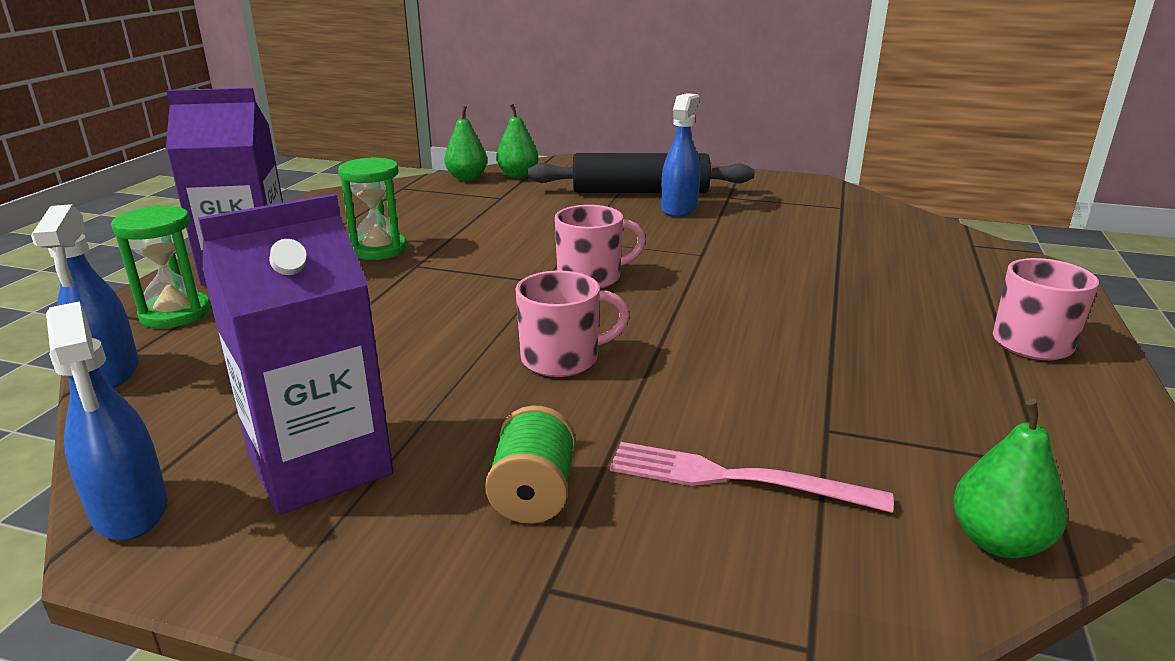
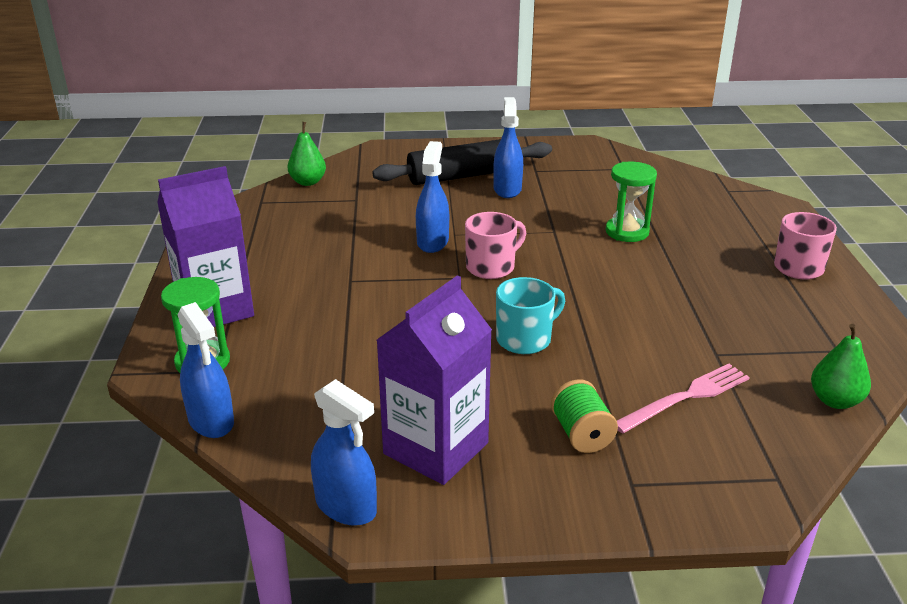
camera: 20 degrees left, 5 degrees up
(378, 249) = (305, 271): green hourglass -> green hourglass (627, 232)
(518, 175) = (349, 172): green pear -> none
(545, 244) = (432, 242): none -> blue spray bottle
(562, 359) = (525, 339): pink mug -> turquoise mug
(735, 478) = (686, 397): pink fork -> pink fork turned 150 degrees clockwise

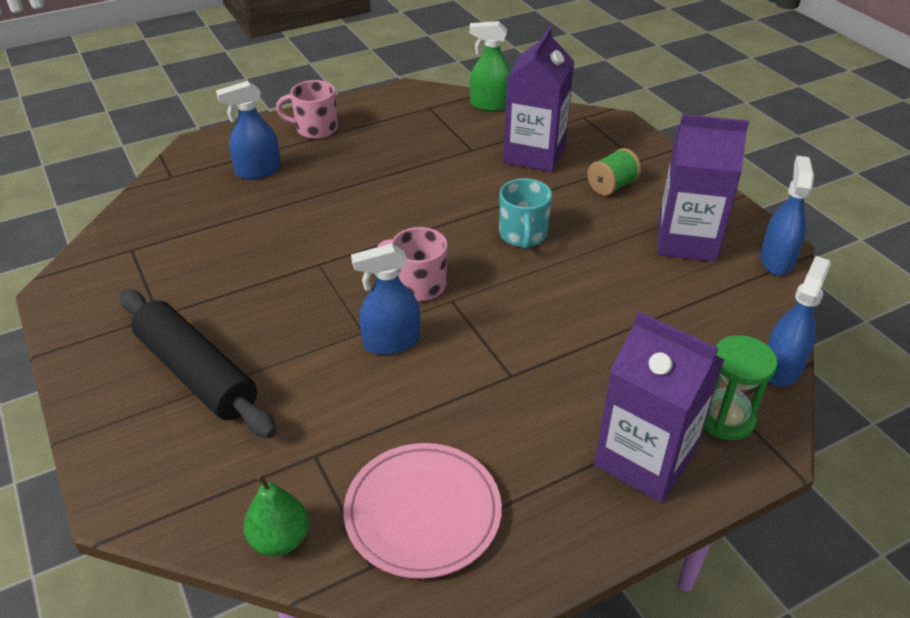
camera: 115 degrees left, 10 degrees up
(275, 222) = (423, 512): none -> pink plate
(507, 189) = (225, 324): blue spray bottle -> blue spray bottle (258, 171)
(525, 339) = (523, 235): turquoise mug -> turquoise mug turned 120 degrees counterclockwise
(627, 232) = (296, 219): green hourglass -> none
(686, 397) = (534, 154): pink fork -> purple carton
(835, 401) = (490, 105): green pear -> green spray bottle

